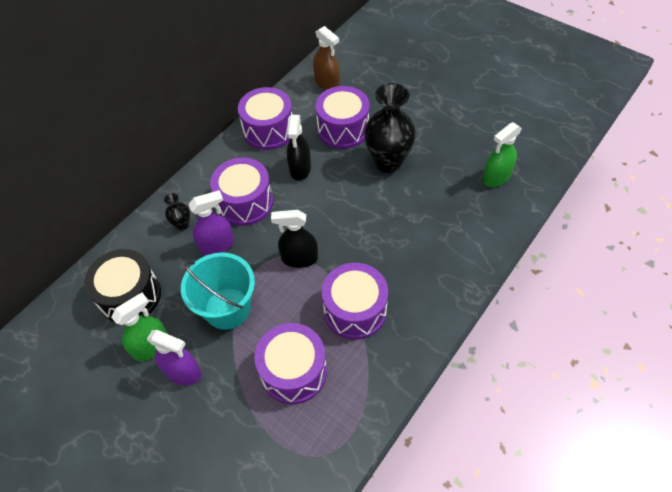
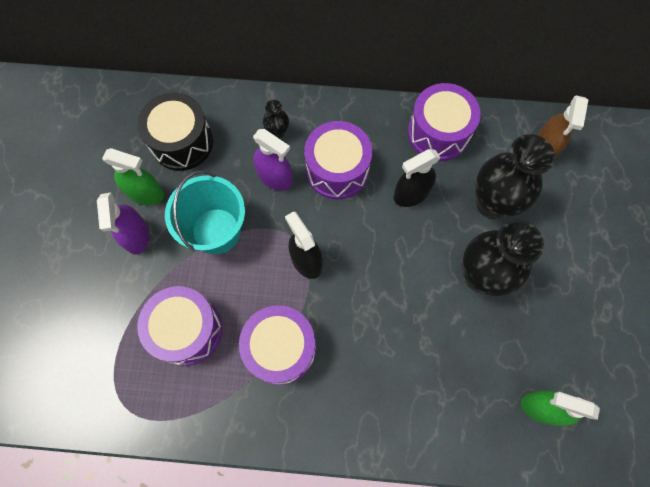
camera: 55 degrees right, 15 degrees up
(343, 129) = (492, 204): purple drum -> black vase

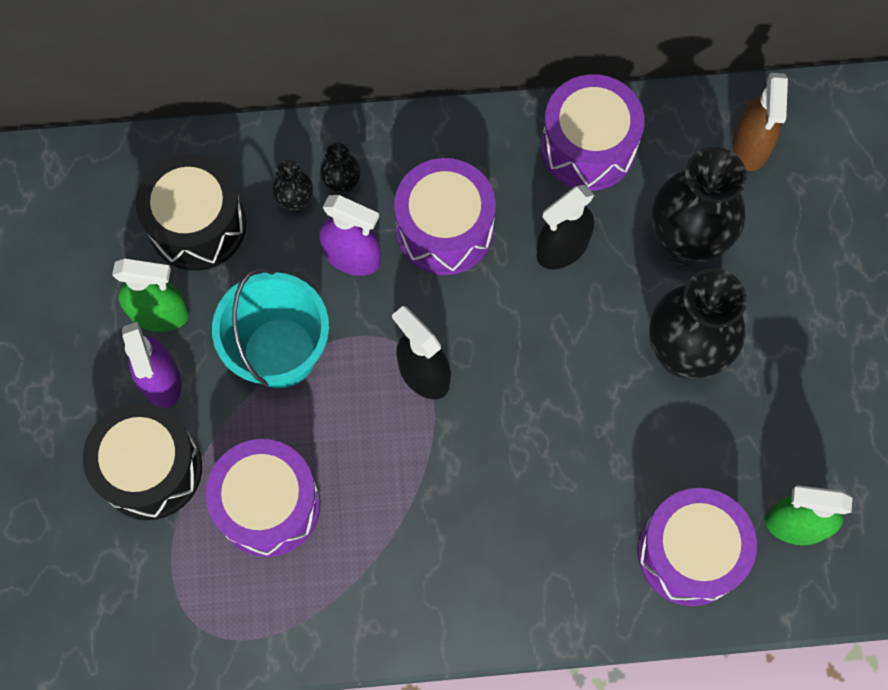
camera: 10 degrees left, 0 degrees up
(116, 292) = (150, 469): none -> black drum
(246, 138) = (296, 202): none -> black vase
(280, 348) = (411, 507): purple drum -> purple drum (689, 553)

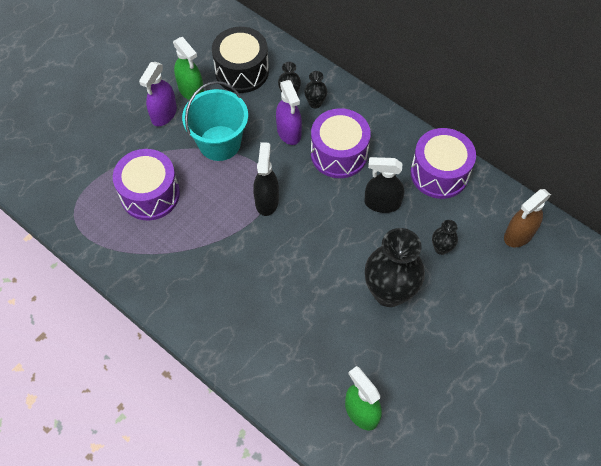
camera: 45 degrees right, 10 degrees down
(150, 469) = (123, 142): black drum -> none
(685, 243) = (441, 248): black vase -> black vase, size x0.45
(689, 553) = (298, 376): purple drum -> none

